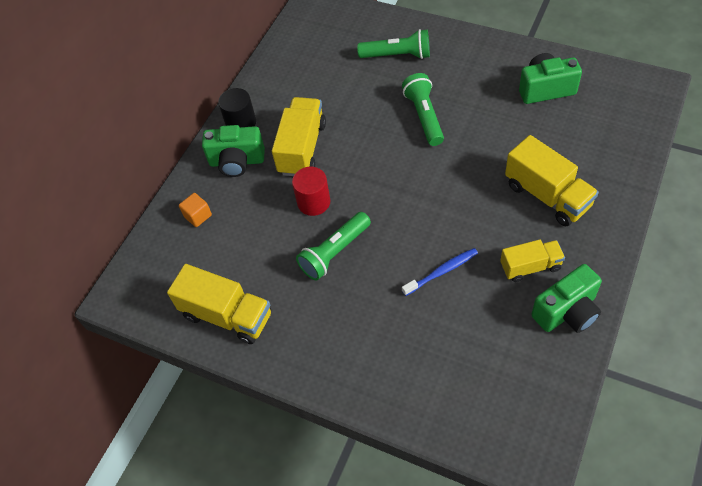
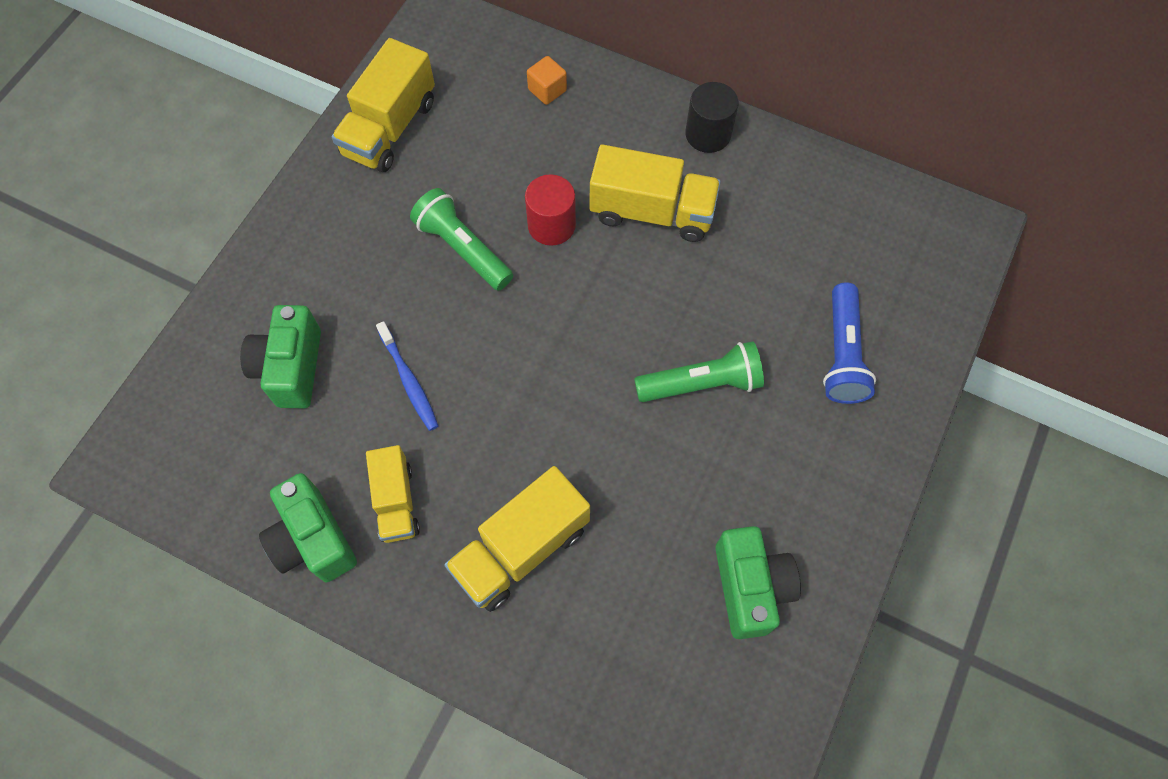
camera: 85 degrees right, 10 degrees up
(237, 162) = (635, 131): green camera -> green camera (291, 368)
(397, 55) = (842, 354): green flashlight -> blue flashlight

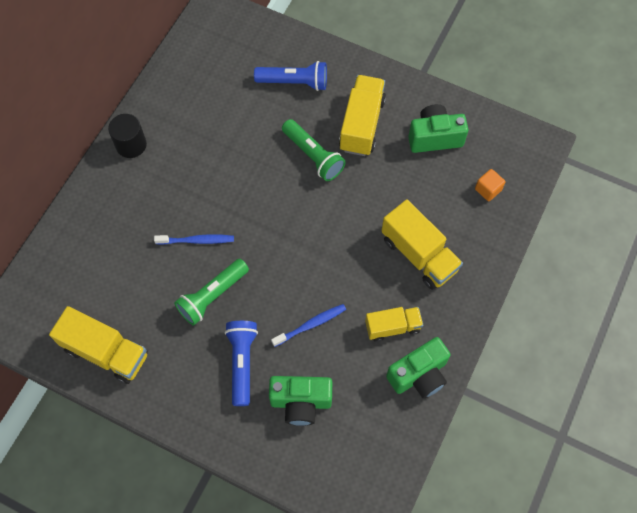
camera: 90 degrees left, 0 degrees up
(359, 290) = (242, 363): none -> blue flashlight
(547, 90) = (83, 244): orange cube -> orange cube (488, 189)
(551, 225) = (197, 240): red cylinder -> blue toothbrush
(652, 212) = (190, 180): yellow truck -> yellow truck (361, 125)
(701, 384) = (313, 156): green flashlight -> green flashlight turned 150 degrees clockwise

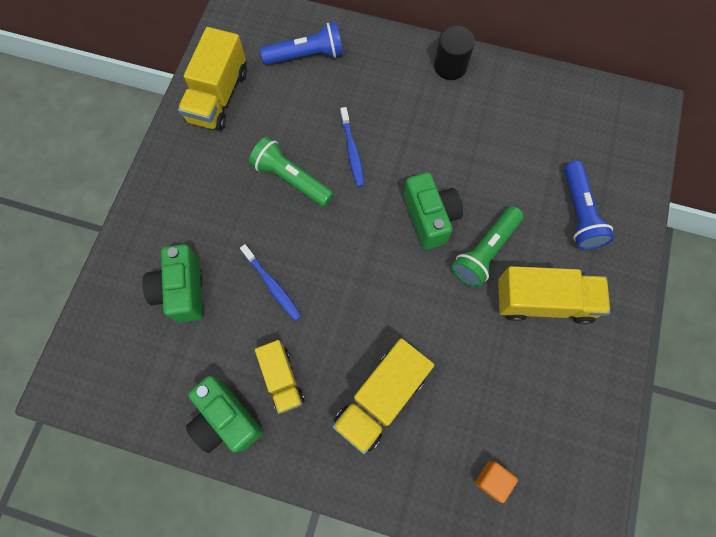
camera: 80 degrees right, 5 degrees up
(242, 363) = (220, 222): blue flashlight -> blue flashlight (306, 56)
(434, 137) = (551, 397): green camera -> green camera (430, 217)

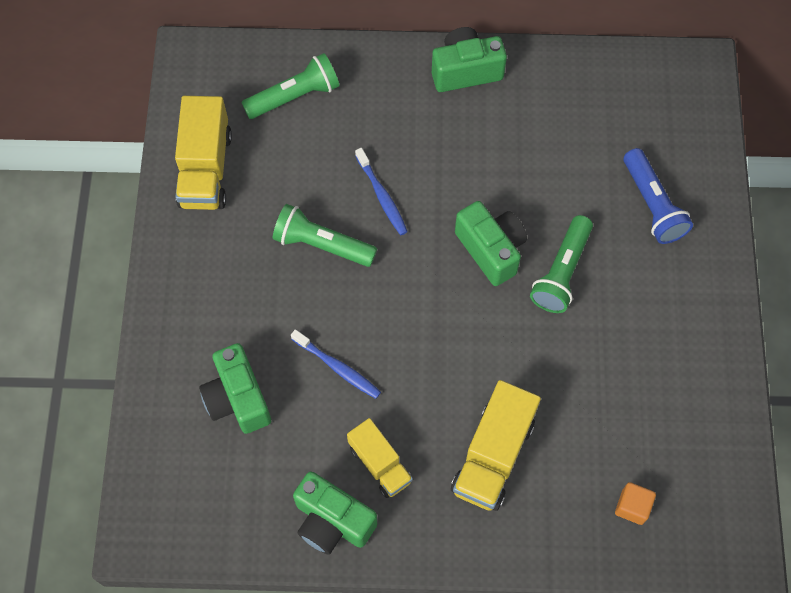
camera: 15 degrees left, 5 degrees down
(306, 56) = (295, 96): blue flashlight -> green flashlight
(450, 66) = (465, 71): black cylinder -> green camera
(543, 301) = (638, 310): yellow truck -> none

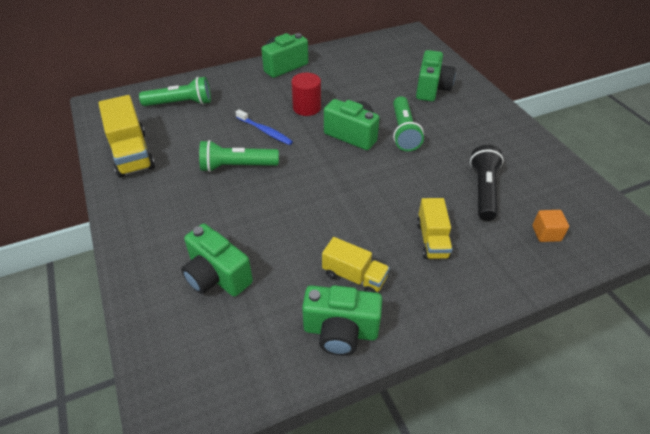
camera: 25 degrees left, 20 degrees down
(295, 96) = (180, 103): green flashlight -> green flashlight turned 45 degrees clockwise
(337, 367) = (286, 229): blue toothbrush -> none
(456, 173) = (307, 107): none -> red cylinder
(493, 456) = (432, 240): yellow truck -> yellow truck, size x0.63
(601, 413) = (483, 190): none -> black flashlight
(652, 205) = (431, 89): blue flashlight -> green camera

